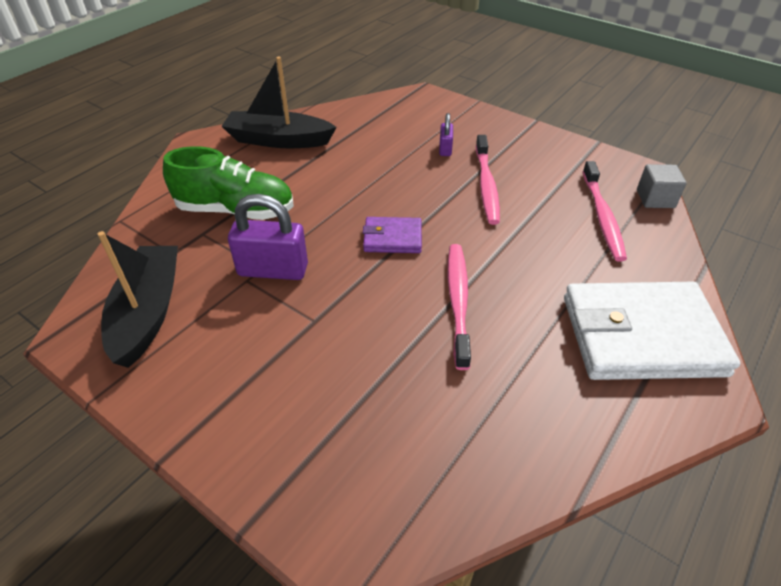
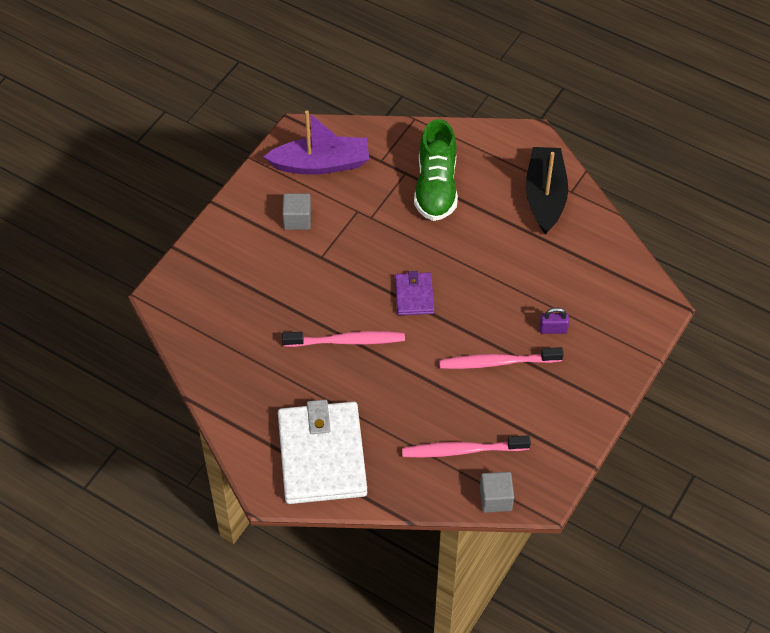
camera: 85 degrees right, 10 degrees up
(148, 312) = (321, 164): black boat -> purple boat
(240, 344) = (297, 219): none -> grey cube
(273, 270) = (369, 224): purple padlock -> none

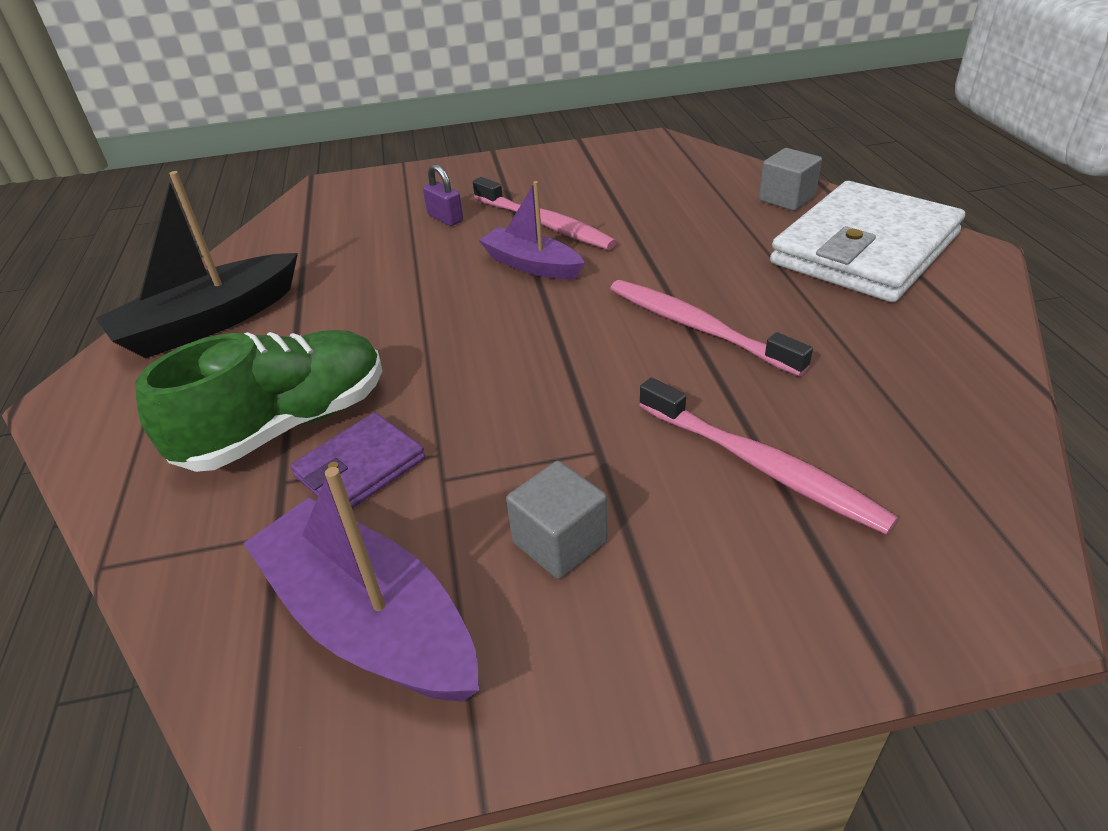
camera: 130 degrees left, 15 degrees down
(414, 296) = (537, 322): purple wallet -> purple wallet (360, 467)
(462, 327) = (531, 265): none -> purple boat
(462, 450) = (685, 189): pink toothbrush -> pink toothbrush (760, 465)
(495, 499) = (699, 154): grey cube -> grey cube (786, 199)

